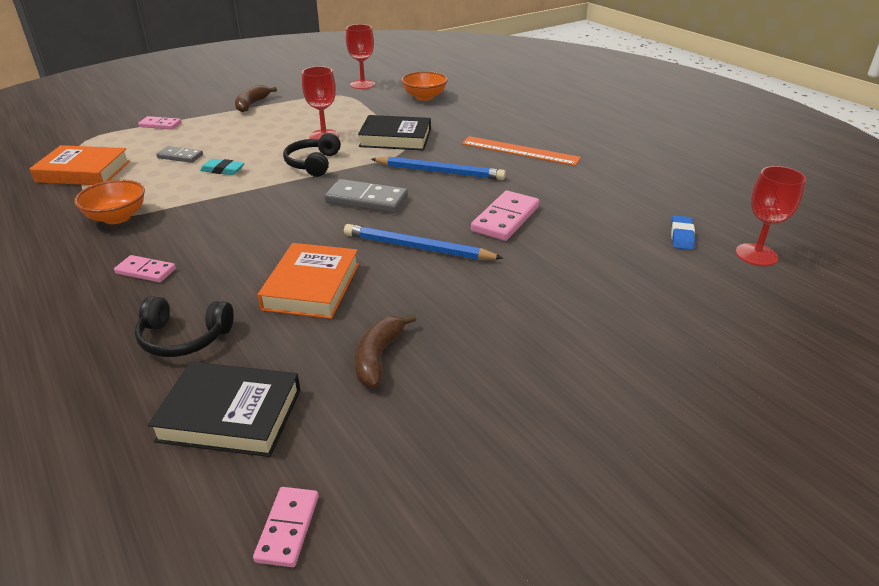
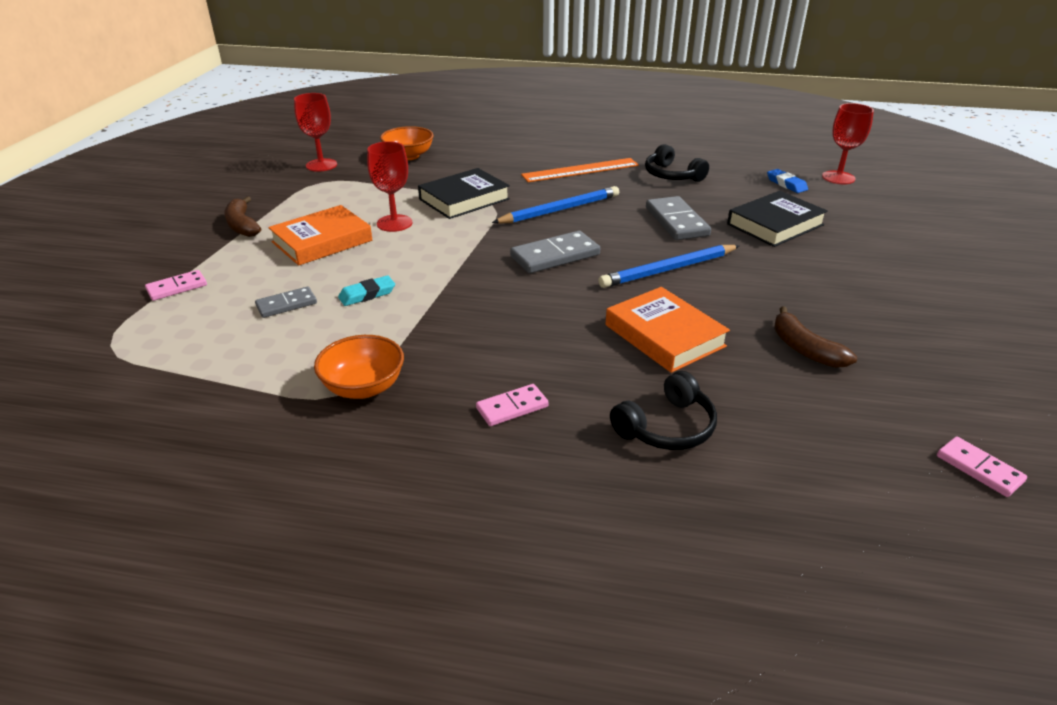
camera: 45 degrees left, 0 degrees up
(83, 171) = (201, 373): orange book -> orange book (322, 241)
(230, 415) = (813, 444): black book -> black book (775, 224)
(313, 163) = (442, 250): black headphones -> black headphones (672, 175)
(505, 219) = (676, 222): pink domino -> grey domino

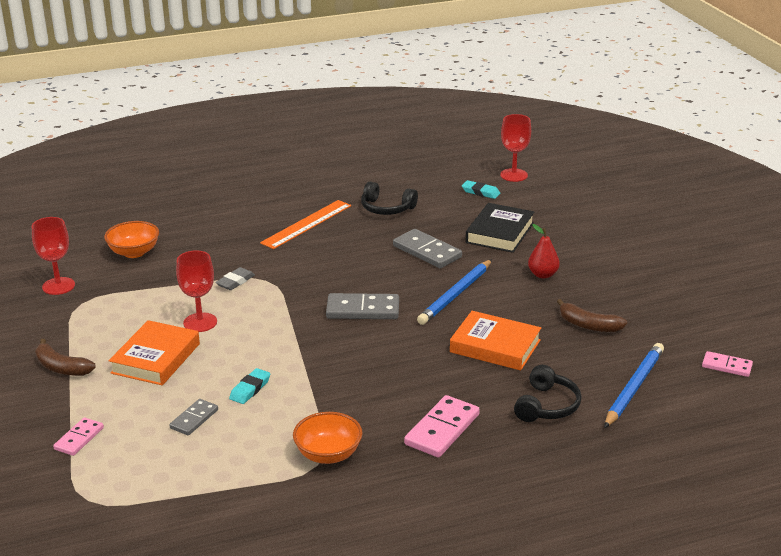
camera: 30 degrees left, 5 degrees down
(464, 199) = (235, 282): black book -> grey eraser
(512, 407) = (442, 429): pink domino -> pink domino, size x1.66
(555, 256) = (363, 310): grey domino -> grey domino turned 60 degrees clockwise
(559, 210) = (326, 268): blue pencil -> blue pencil (633, 388)
(786, 184) = (480, 192): blue eraser -> turquoise eraser
(791, 278) = (543, 274): none -> red pear

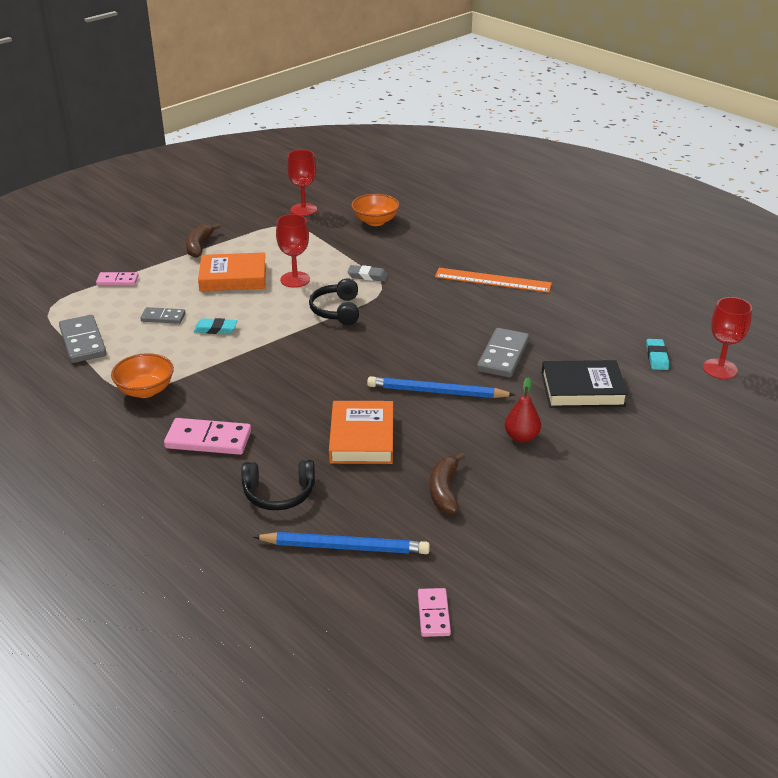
camera: 65 degrees right, 5 degrees up
(363, 310) = (370, 348): grey domino -> grey domino (82, 342)
(386, 208) = (564, 312): black headphones -> black headphones (336, 310)

